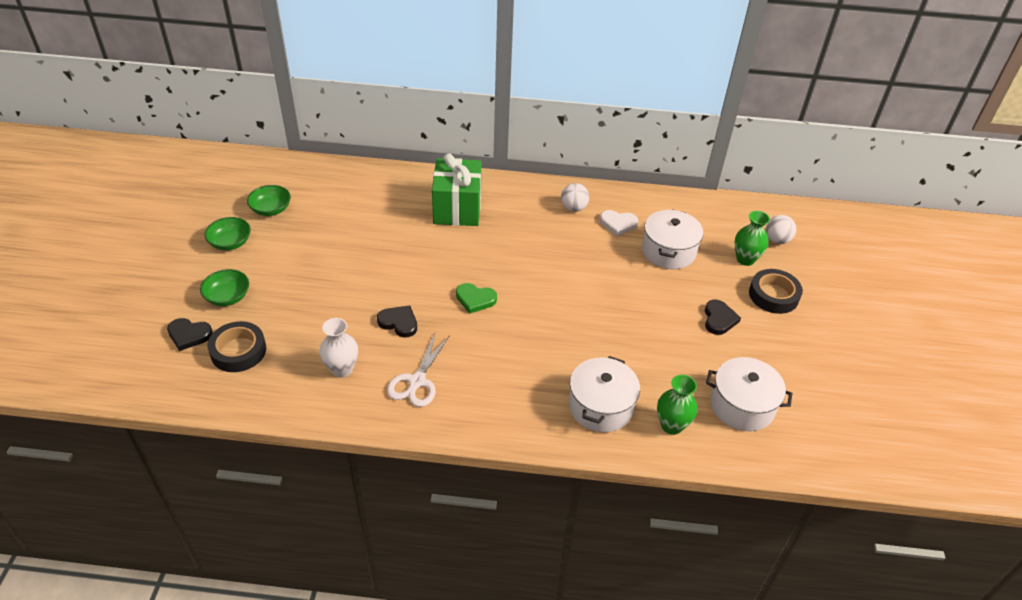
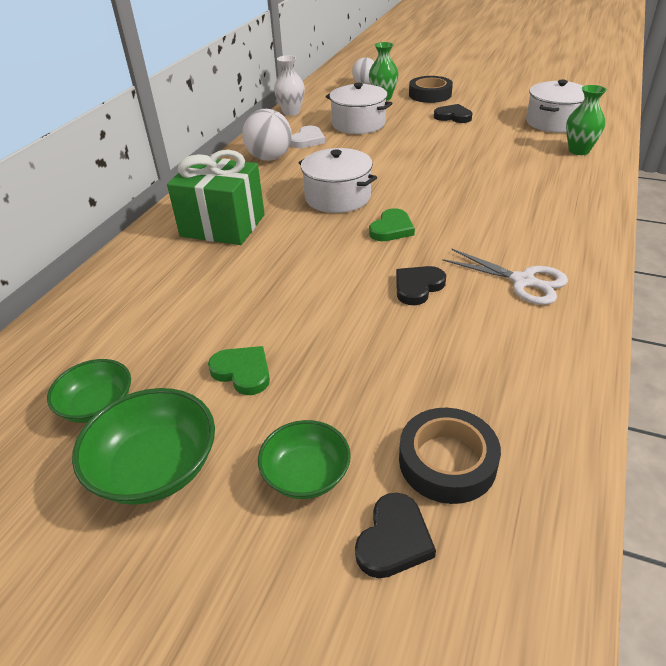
camera: 70 degrees left, 5 degrees down
(230, 243) = (156, 468): green bowl -> green bowl, size x1.51
(301, 256) = (242, 372): none -> green heart
(342, 369) = (498, 343): white vase -> white vase (291, 112)
(573, 208) = (269, 158): white ball -> white ball, size x1.52
(600, 406) = (558, 178): white pot -> white pot (337, 197)

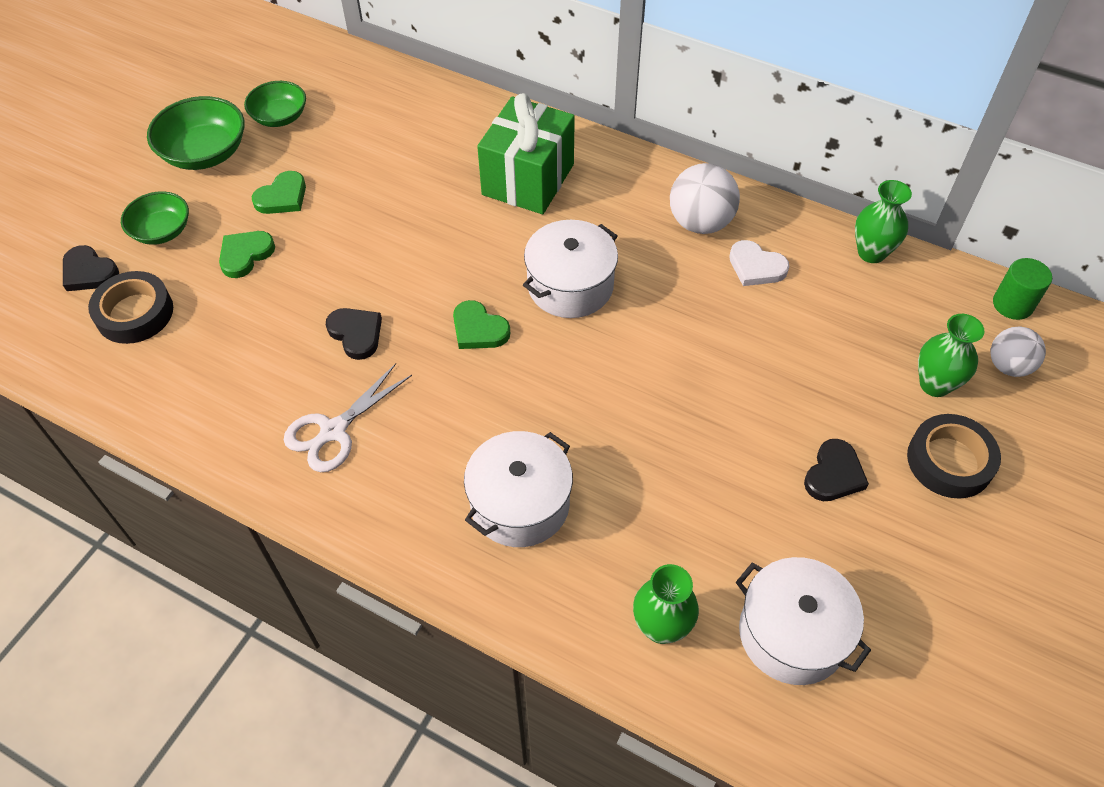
camera: 95 degrees right, 15 degrees up
(291, 112) = (871, 252): white vase -> green vase
(323, 83) = (1012, 304): none -> green cylinder
(335, 382) = (245, 255): none -> green heart
(358, 124) = (813, 334): white pot -> white pot (520, 503)

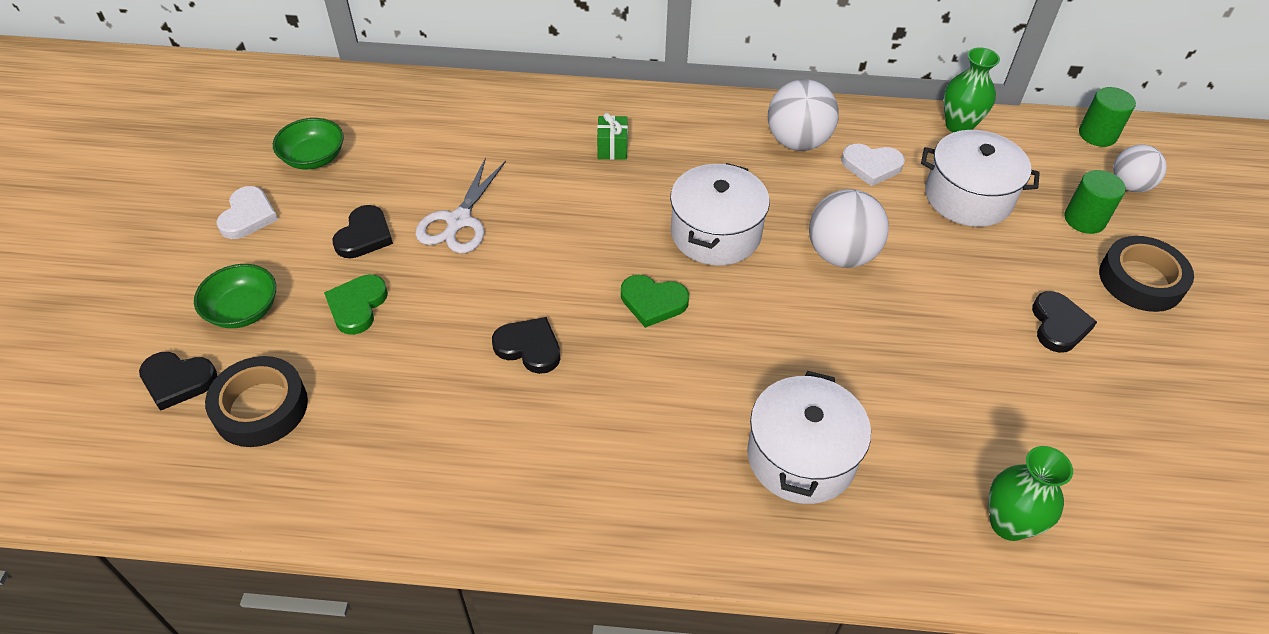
camera: 25 degrees left, 5 degrees down
(205, 153) = (248, 216): green bowl -> white heart
(282, 197) = (364, 236): green heart -> black heart
(333, 431) = (565, 455): white scissors -> white scissors (458, 221)
(528, 179) = (612, 148): green gift -> green gift, size x0.41
(671, 341) = (841, 255): none -> white ball
(792, 633) = (1122, 482): white pot -> white pot (968, 197)
(934, 384) = (1084, 219): green vase -> green cylinder

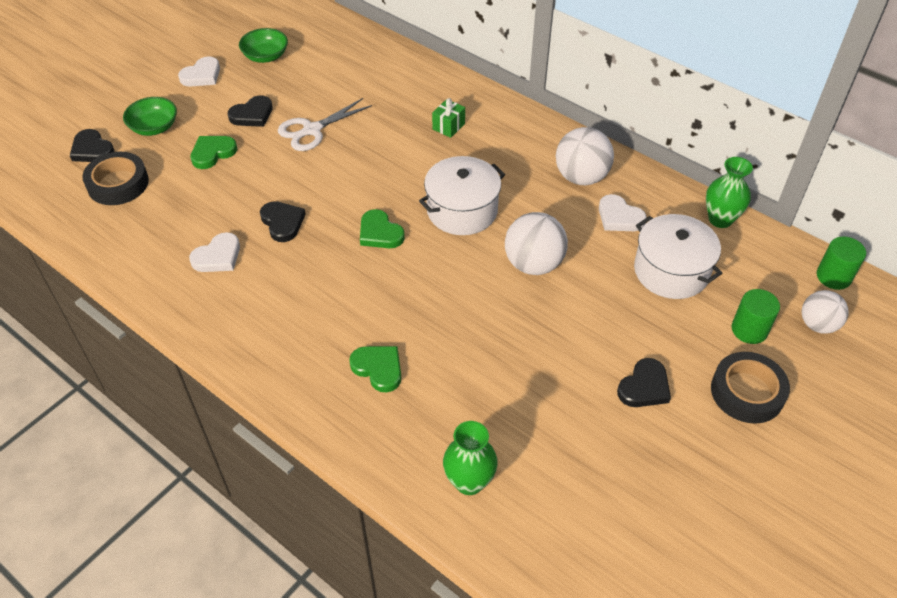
camera: 35 degrees right, 0 degrees up
(488, 430) = (218, 256): none -> white heart
(801, 457) = (378, 368): white pot -> green heart

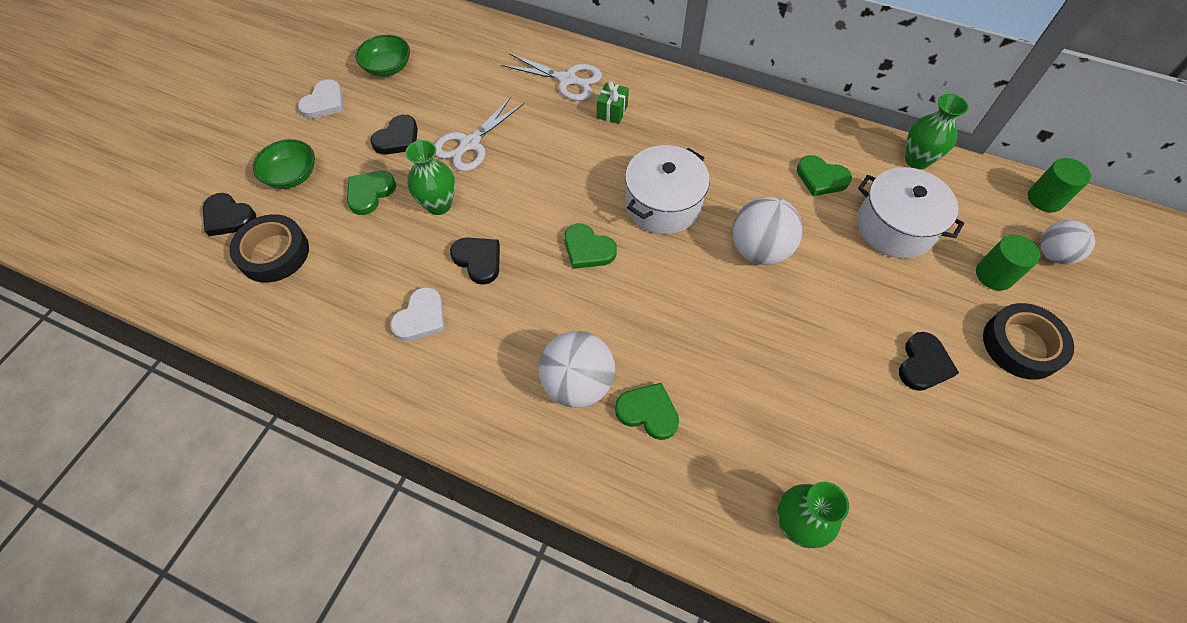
camera: 15 degrees left, 10 degrees up
(266, 173) = (438, 205): none -> green vase
(419, 93) = (567, 80): none -> white scissors
(581, 177) = (766, 142): white ball -> white ball (577, 383)
(619, 217) = (821, 178): white heart -> green heart

